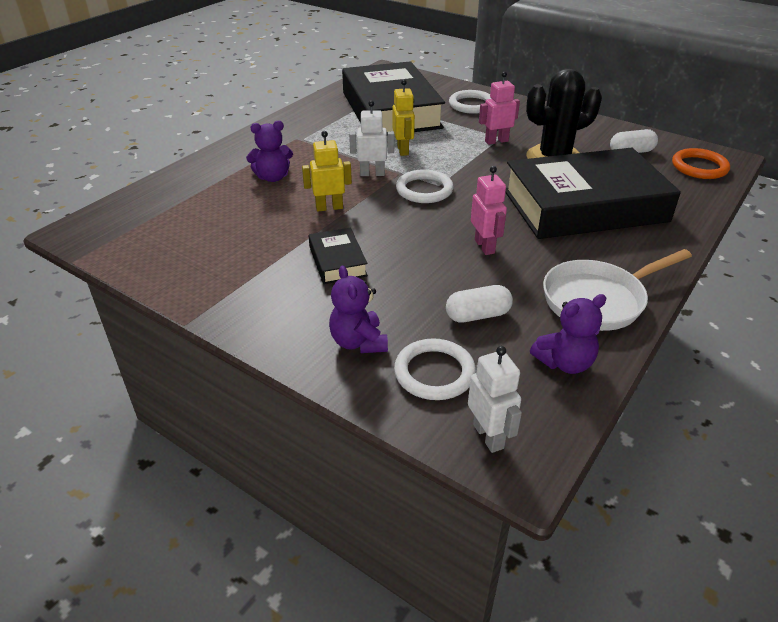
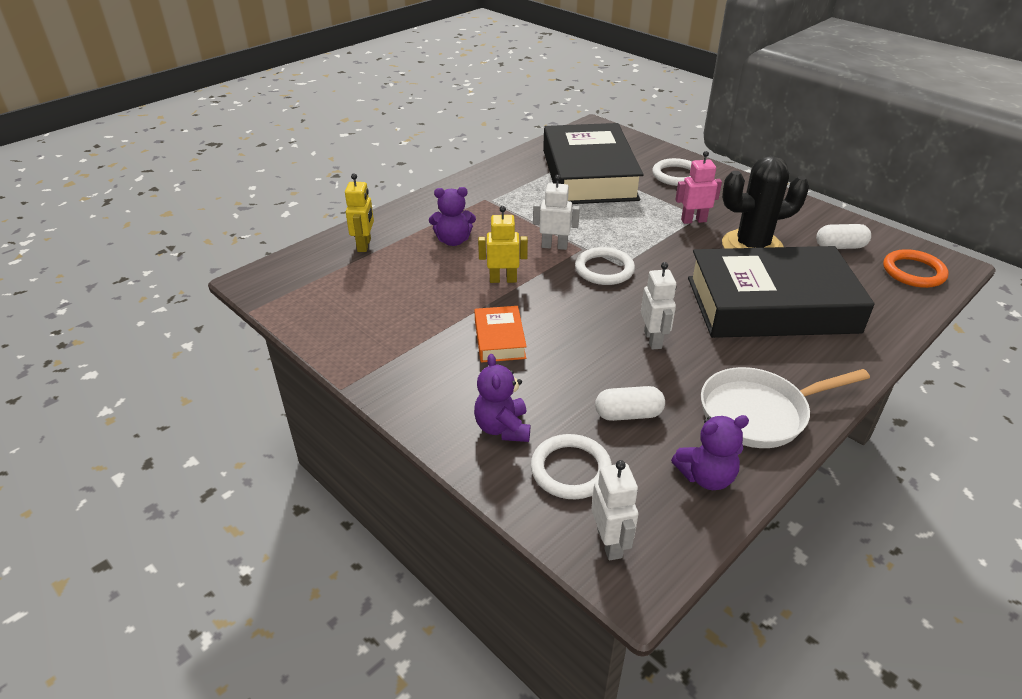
camera: 10 degrees right, 0 degrees up
(337, 261) = (499, 339): black book -> orange book
(403, 150) = (592, 222): yellow robot -> yellow robot (364, 245)
(485, 246) = (653, 340): pink robot -> white robot

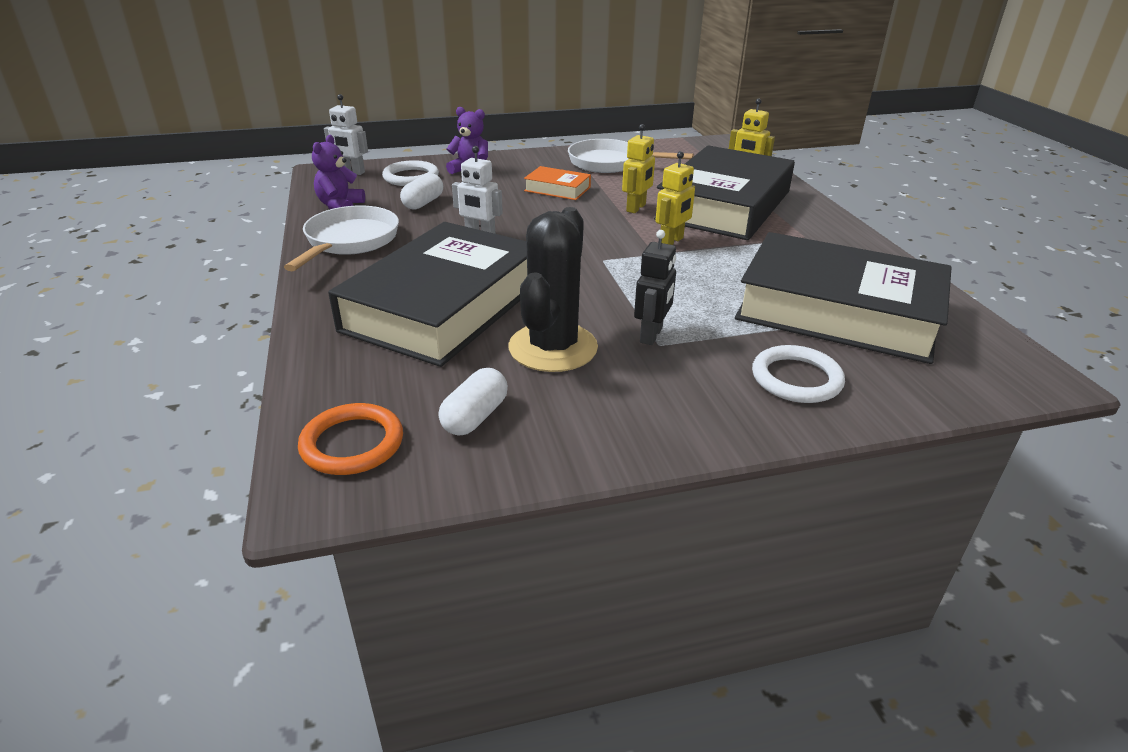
camera: 120 degrees right, 5 degrees down
(389, 332) = (610, 163): none -> white pan
(453, 241) = (724, 205): purple teddy bear -> black book
(554, 246) = (671, 241): white robot -> yellow robot
(604, 269) = (604, 250): white ring -> none
(693, 220) = (651, 335): pink robot -> black robot

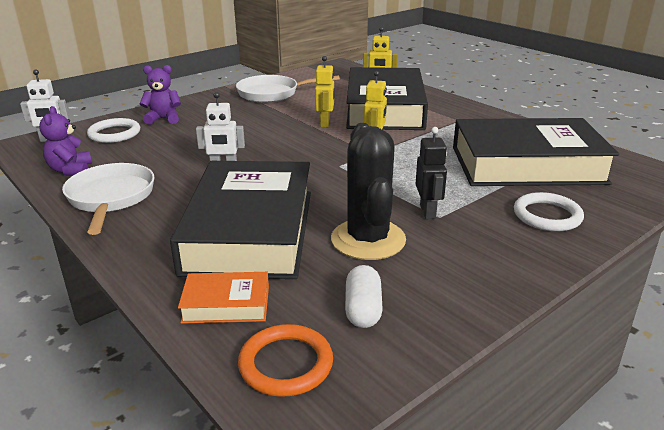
camera: 25 degrees left, 5 degrees down
(423, 203) = (147, 152): white capsule -> none
(557, 189) = (251, 120): orange book -> orange book (226, 304)

